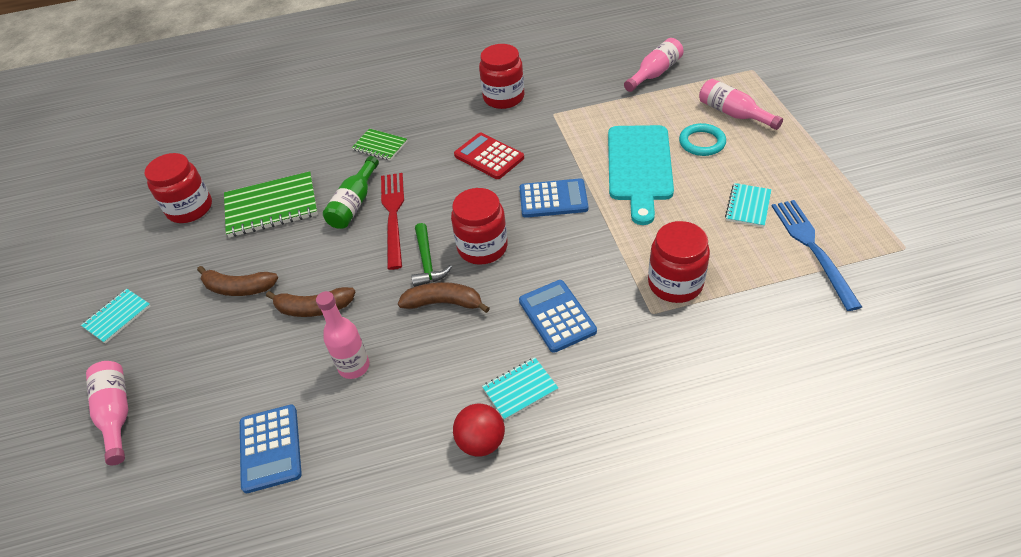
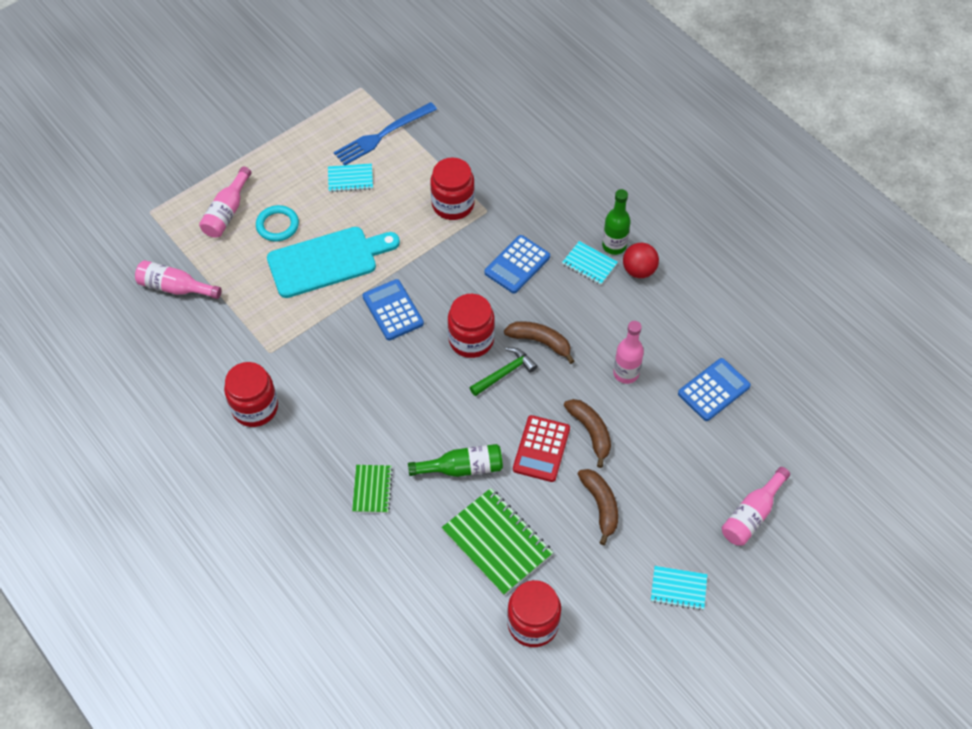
camera: 120 degrees left, 10 degrees up
(393, 215) = (463, 426): red fork -> none
(444, 303) = (540, 342): brown banana -> brown banana turned 135 degrees clockwise
(489, 157) = (354, 382): red calculator -> red calculator (541, 449)
(534, 429) = (614, 246): none -> green bottle

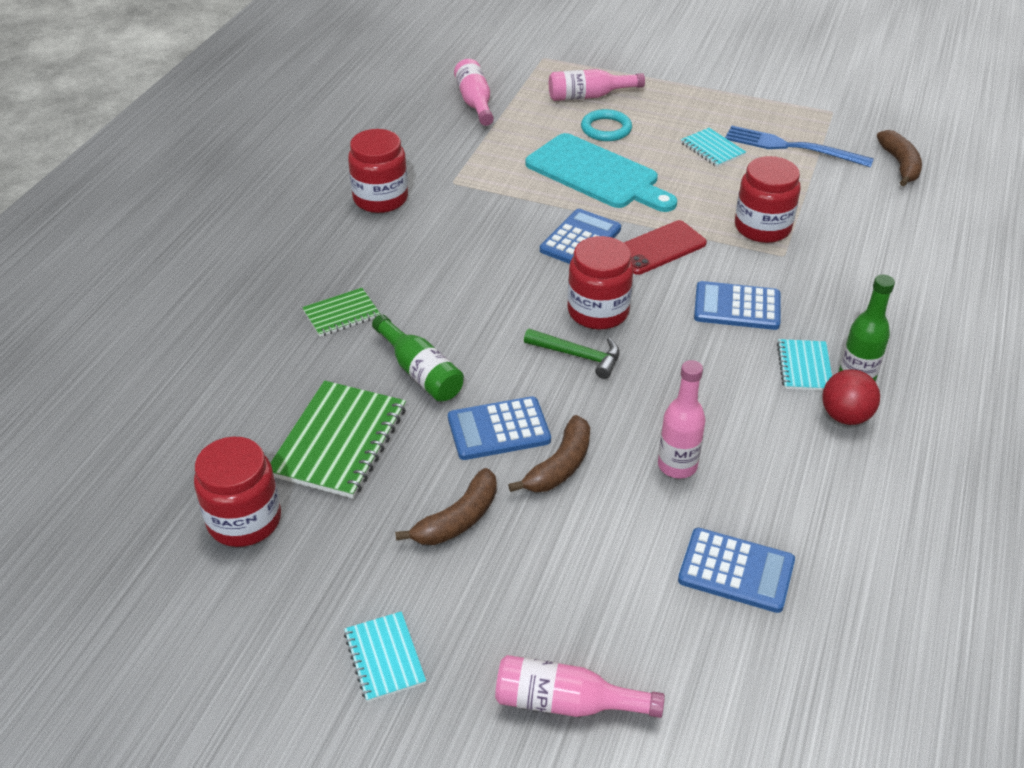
camera: 60 degrees right, 15 degrees down
(433, 272) = (658, 248): none -> red phone
(540, 342) = (649, 368): brown banana -> brown banana (900, 164)
(541, 449) = (499, 429): red calculator -> blue calculator

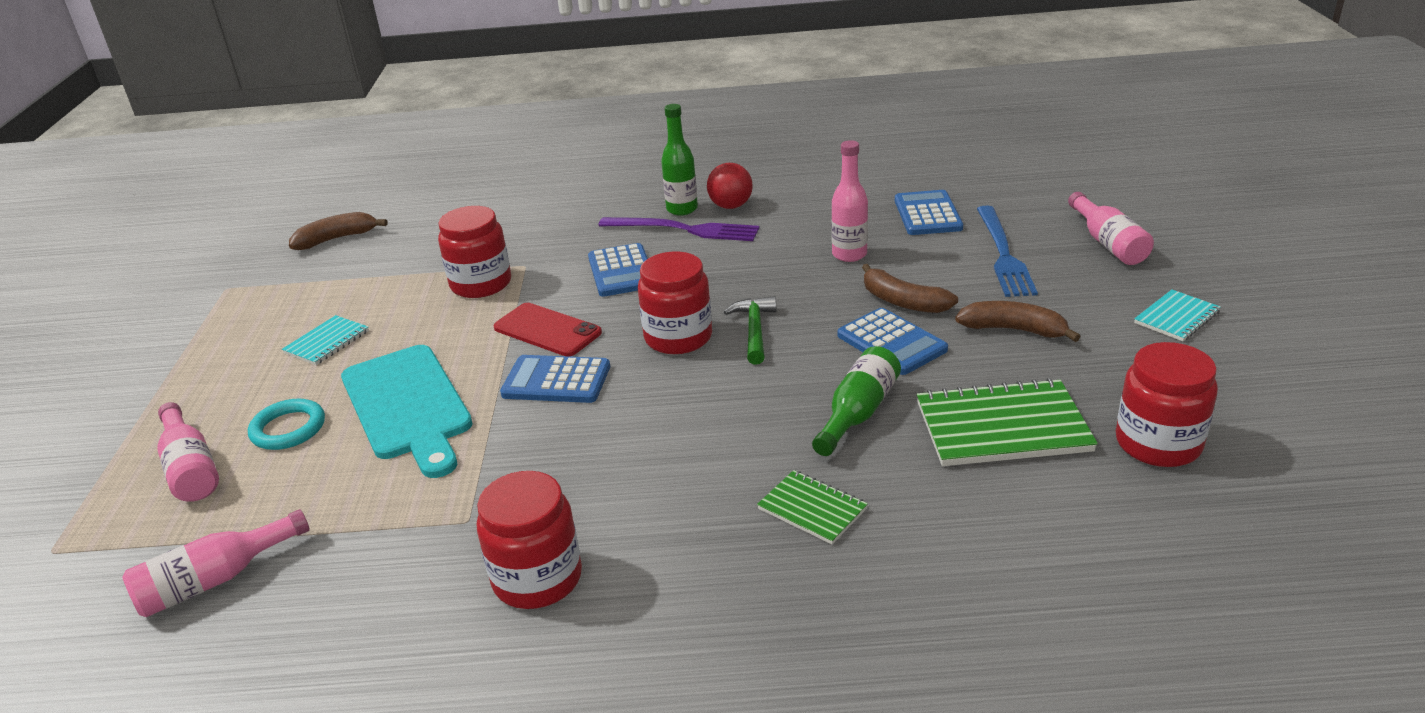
camera: 110 degrees left, 10 degrees down
(560, 466) = (903, 301): brown banana -> brown banana turned 150 degrees counterclockwise
(597, 174) = (408, 406): turquoise cutting board -> turquoise cutting board turned 135 degrees clockwise
(792, 147) = (312, 297): blue fork -> blue fork (1003, 254)
(804, 367) = (684, 230): turquoise notebook -> purple fork

